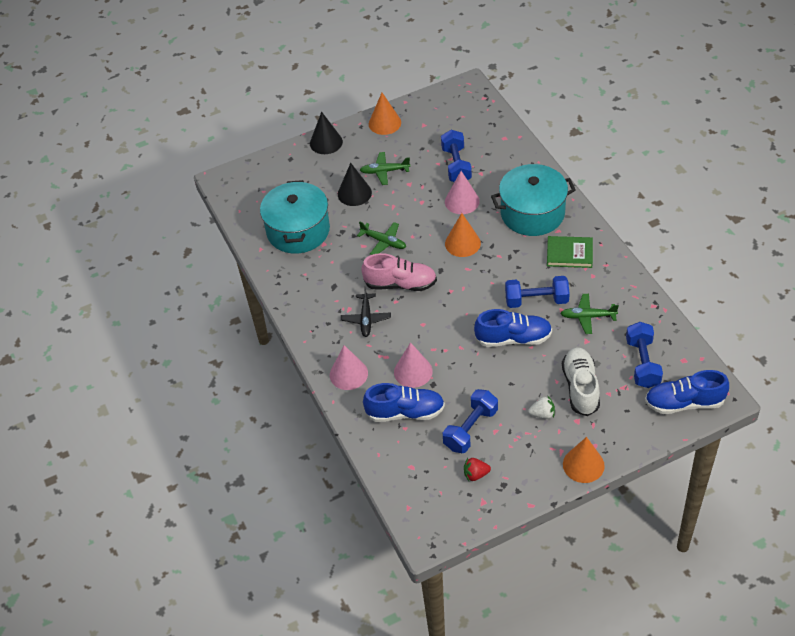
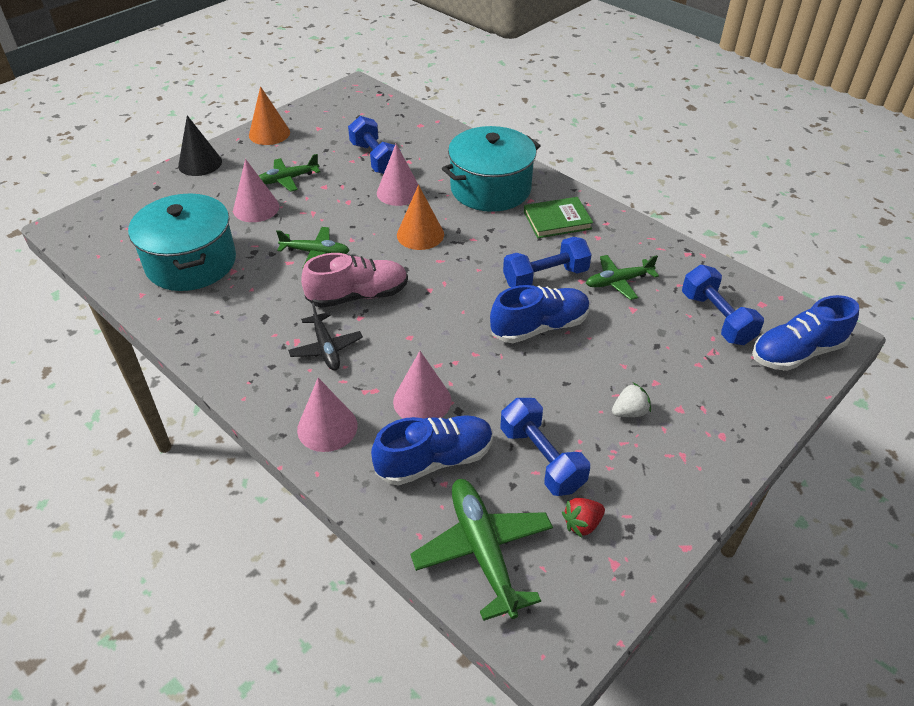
camera: 25 degrees left, 5 degrees down
(354, 193) = (256, 208): black cone -> pink cone
(411, 473) = (483, 551): none -> green plane
(470, 429) = (541, 459): blue dumbbell -> blue dumbbell turned 45 degrees counterclockwise
(580, 387) = (659, 365): white shoe -> none
(583, 465) = (724, 466): orange cone -> none

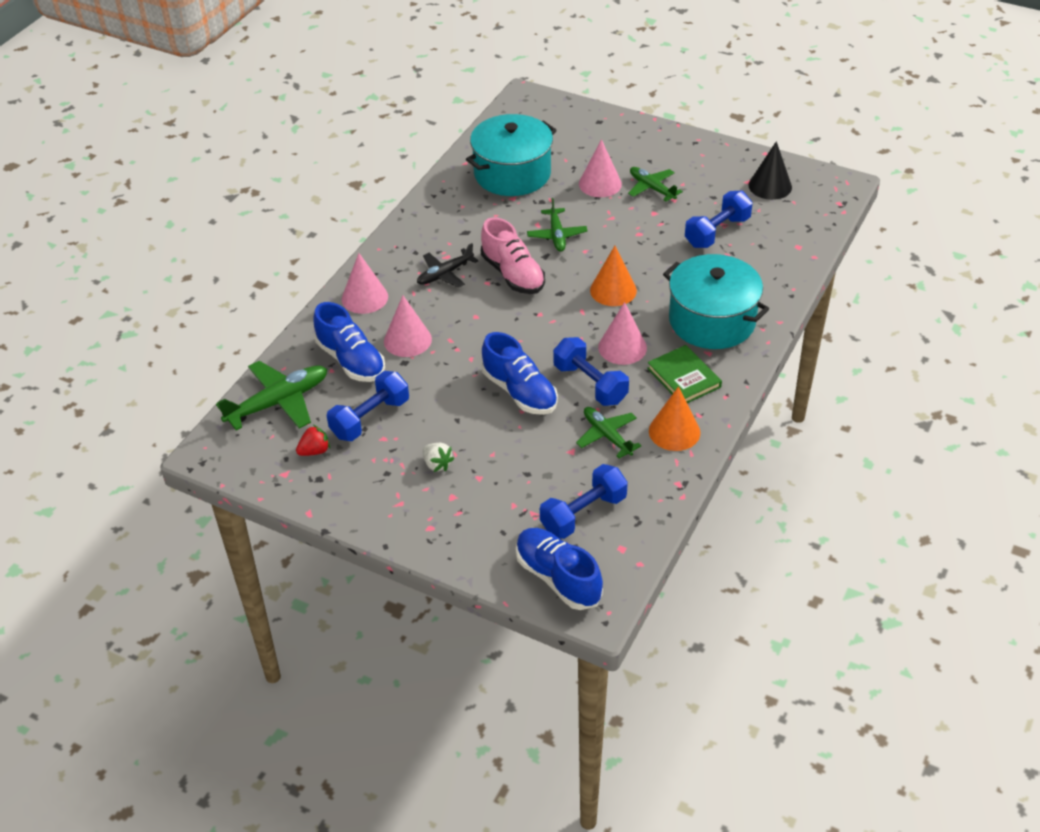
camera: 75 degrees right, 0 degrees up
(200, 163) = (646, 132): black cone -> black cone (770, 186)
(269, 133) = (718, 155): orange cone -> orange cone (674, 431)
(399, 192) = (671, 261): pink cone -> pink cone (622, 347)
(582, 524) = (315, 451): red strawberry -> red strawberry turned 105 degrees clockwise

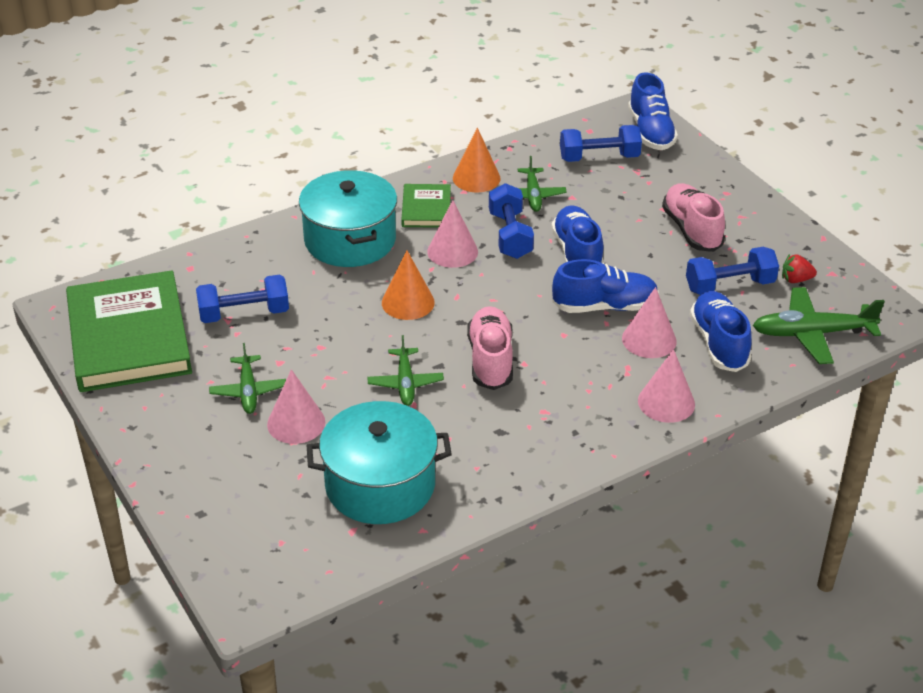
camera: 150 degrees left, 5 degrees down
(437, 464) = (691, 230): white strawberry -> pink shoe
(445, 274) = (561, 391): black plane -> none
(461, 353) = (604, 306): none -> blue shoe
(556, 235) = (405, 383): green plane -> green plane turned 150 degrees clockwise
(770, 186) = (129, 337): black cone -> green book

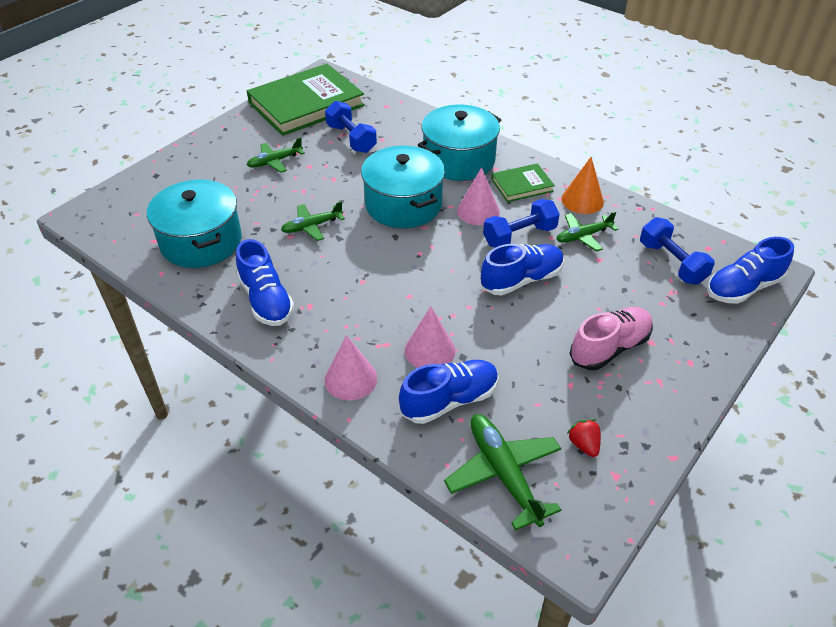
camera: 70 degrees right, 5 degrees up
(296, 423) = (251, 189): pink cone -> none
(408, 302) = (403, 205): orange cone -> turquoise pot
(490, 360) = (357, 262): pink shoe -> none
(604, 306) = (459, 312): blue shoe -> blue shoe (266, 300)
(729, 286) = (541, 392): blue dumbbell -> none

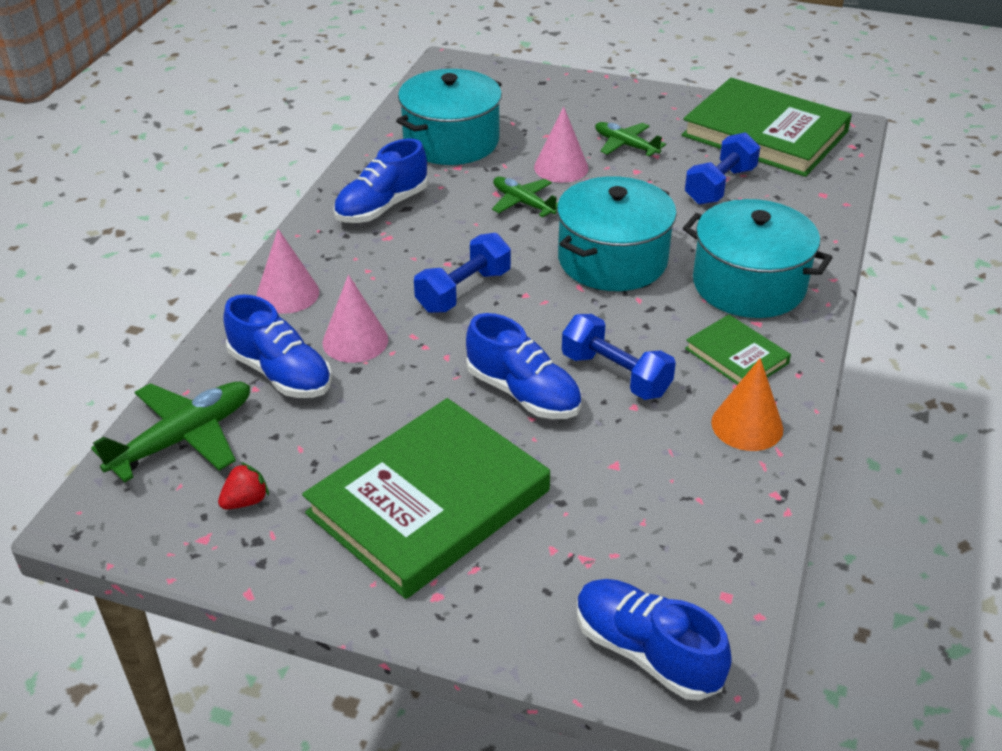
camera: 70 degrees right, 5 degrees down
(478, 211) = (644, 326): pink cone -> pink cone (561, 167)
(583, 236) = (658, 440): green plane -> none
(609, 348) = (429, 502): pink shoe -> green book
(671, 263) = (656, 551): blue dumbbell -> blue dumbbell (463, 291)

